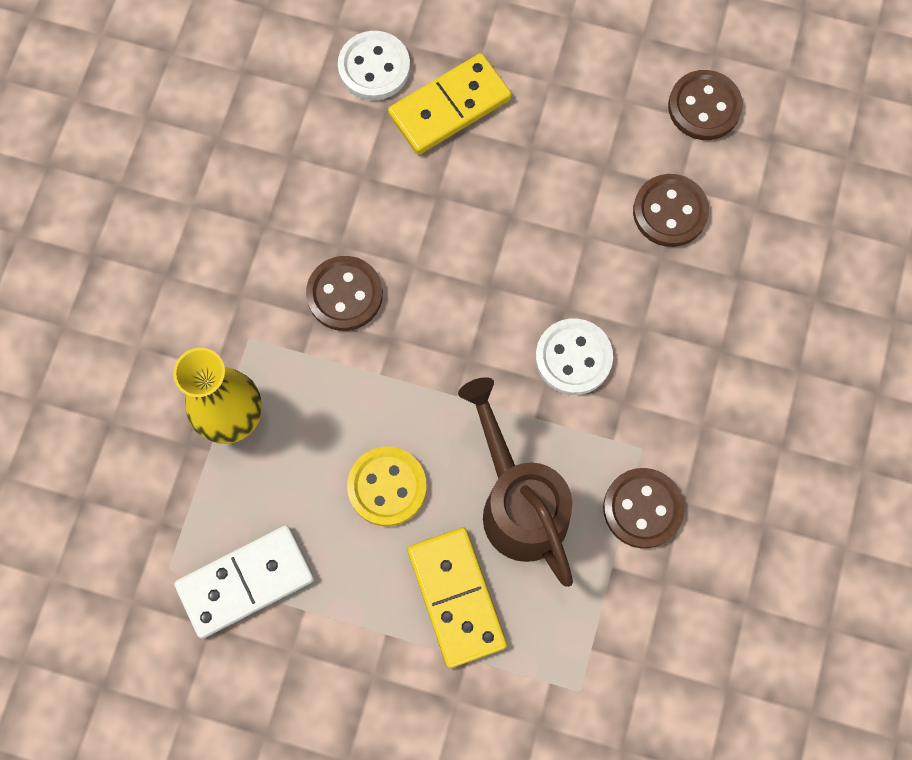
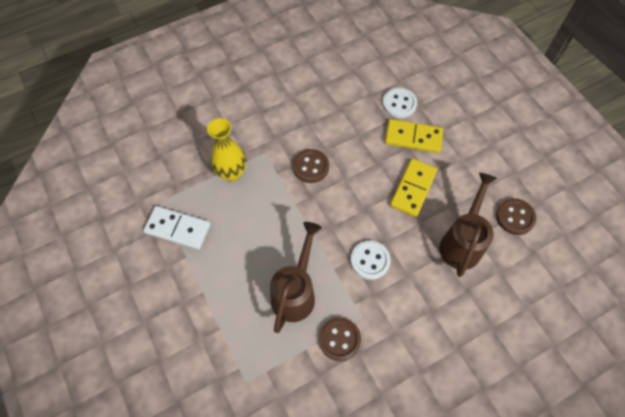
camera: 45 degrees right, 10 degrees down
(387, 487) = (256, 242): yellow button -> none
(457, 597) = (239, 303): yellow domino -> yellow domino (413, 189)
(670, 212) = (462, 242): brown button -> brown watering can

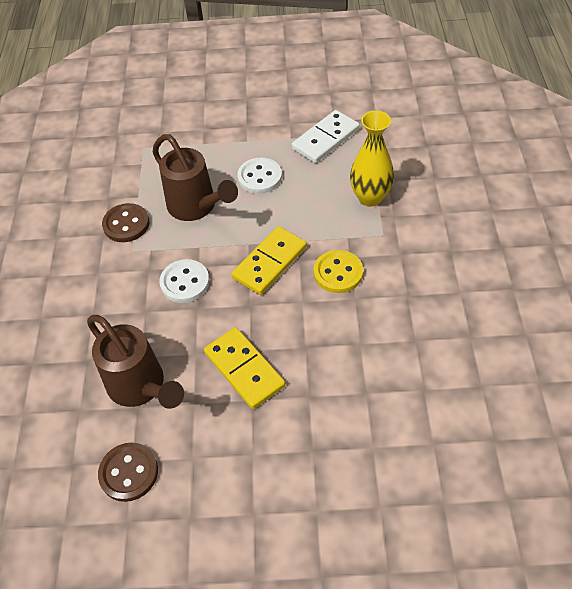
camera: 120 degrees right, 10 degrees down
(311, 167) = (338, 273): brown button -> yellow button
(399, 104) = (389, 420): white button -> white button (259, 177)
(413, 137) = (321, 409): yellow domino -> yellow domino (270, 262)

